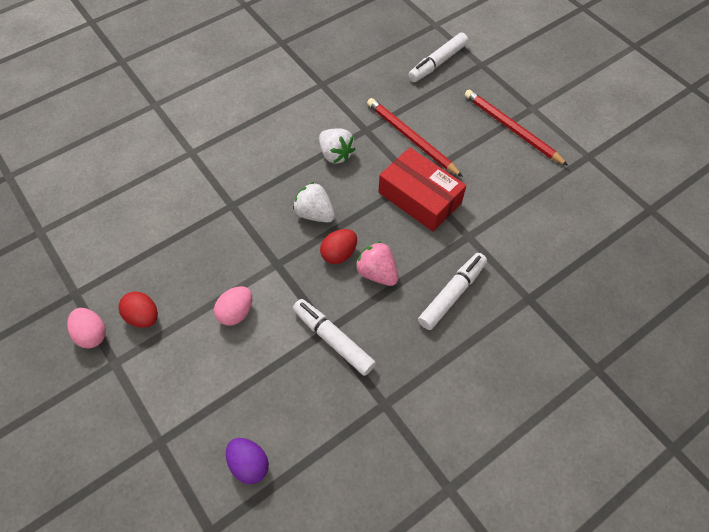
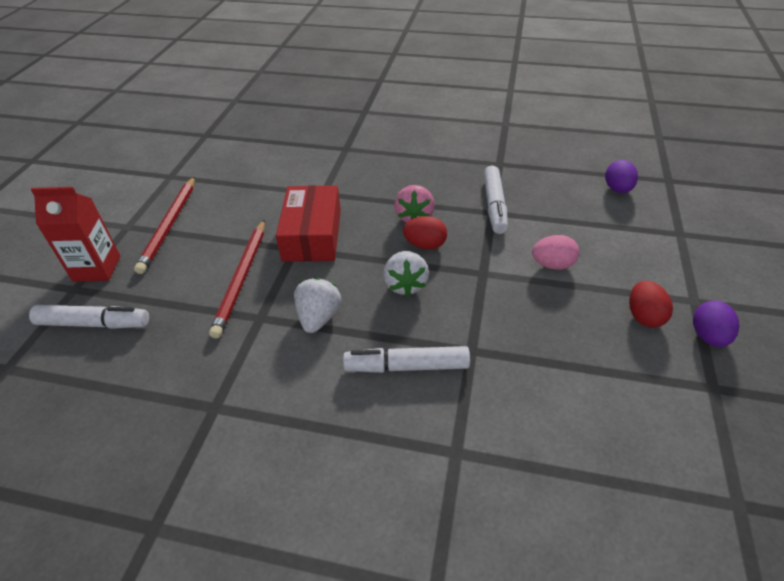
camera: 130 degrees left, 15 degrees down
(92, 334) = (708, 336): pink egg -> purple egg
(452, 294) = (384, 177): white marker -> white marker (406, 366)
(493, 79) = (97, 268): none -> red carton

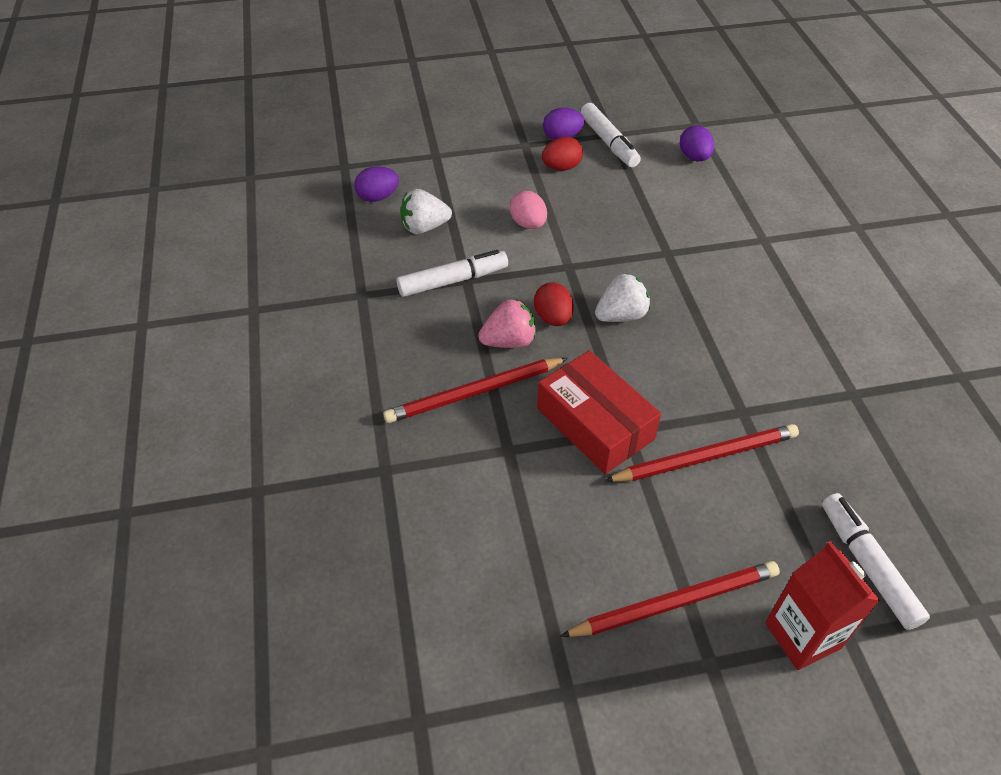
camera: 115 degrees left, 5 degrees up
(312, 235) = (595, 423): red box -> red box turned 75 degrees clockwise
(318, 317) = (708, 364): white strawberry -> white strawberry (424, 227)
(377, 190) = (474, 393): none -> red pencil
(406, 366) = (714, 285): white marker -> white marker (609, 142)
(647, 459) = (694, 157): none -> purple egg

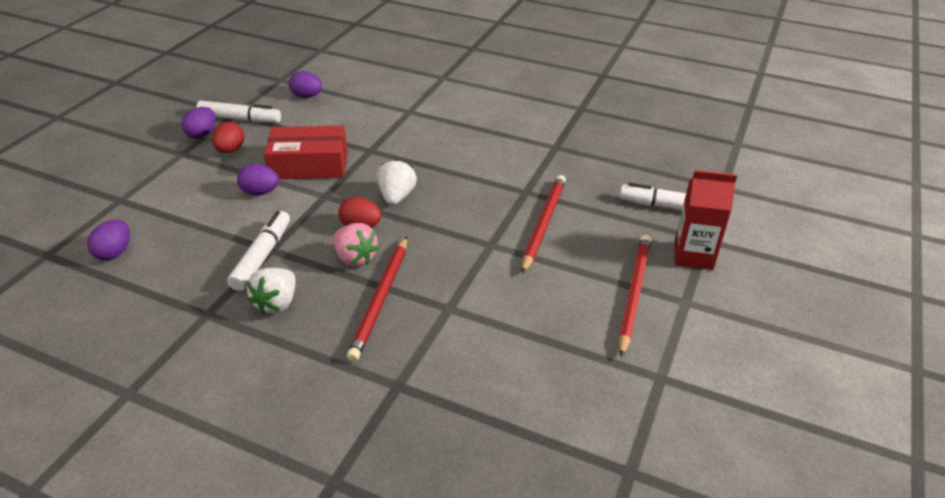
camera: 55 degrees left, 10 degrees down
(424, 227) = (187, 244): white strawberry -> white strawberry (277, 303)
(509, 341) = (355, 258): pink strawberry -> pink strawberry turned 120 degrees clockwise
(528, 224) = (260, 192): pink egg -> purple egg
(595, 423) = (470, 255): red box -> red box (309, 165)

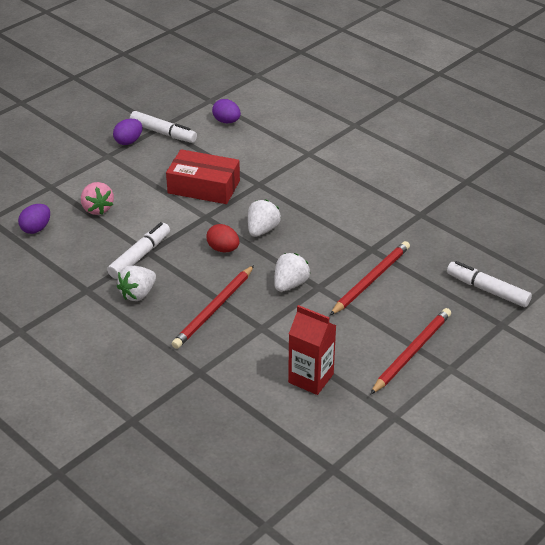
camera: 20 degrees right, 0 degrees up
(230, 150) = (146, 160): red egg -> none
(260, 192) = (157, 203): purple egg -> none
(355, 258) = (208, 273): pink strawberry -> pink strawberry (97, 209)
(457, 249) = (290, 284): none -> white strawberry
(693, 255) = (481, 335): red carton -> red carton (311, 378)

